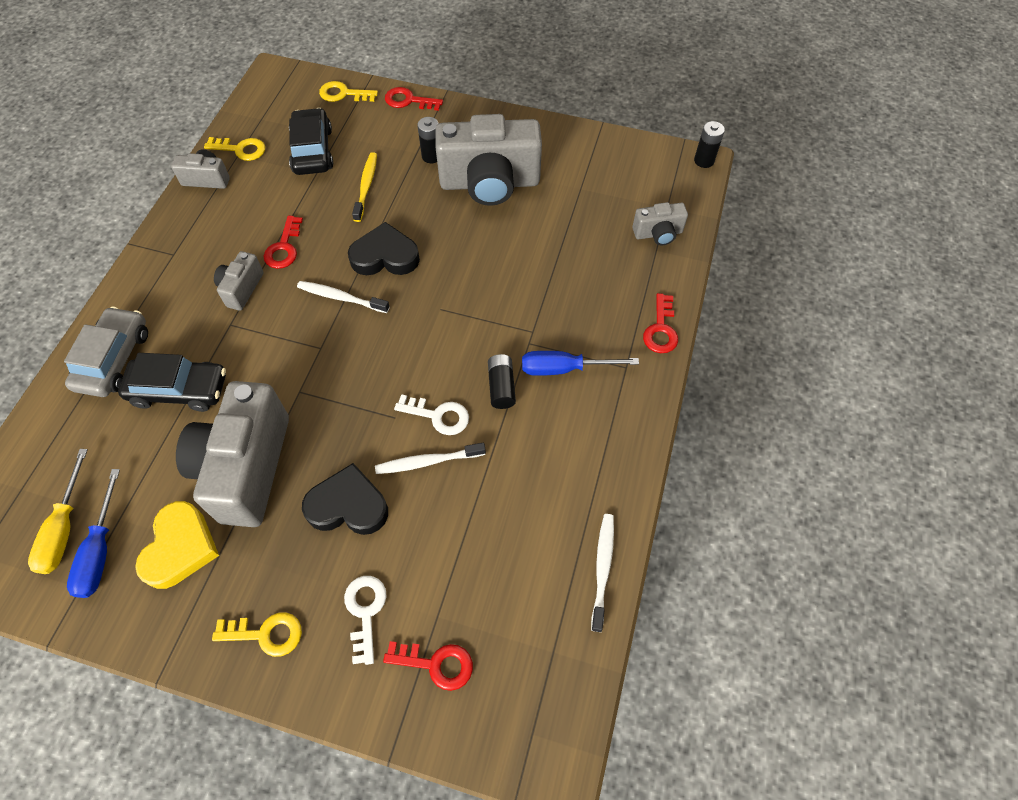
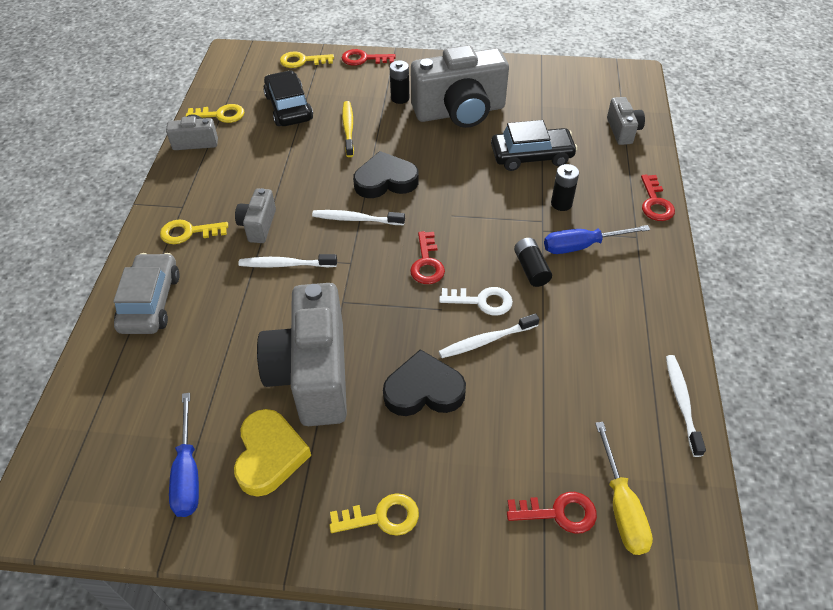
camera: 10 degrees left, 10 degrees down
(64, 528) = (144, 458): yellow screwdriver -> yellow screwdriver (621, 506)
(171, 285) = (188, 232): none -> yellow key
(179, 390) = (224, 318): black car -> black car (531, 156)
(255, 339) = (285, 264): none -> white toothbrush
(284, 248) = (288, 187): red key -> red key (427, 263)
(365, 611) = (473, 479): white key -> none
(658, 234) = (623, 131): grey camera -> grey camera turned 75 degrees counterclockwise
(704, 160) = (639, 72): black battery -> black battery (561, 203)

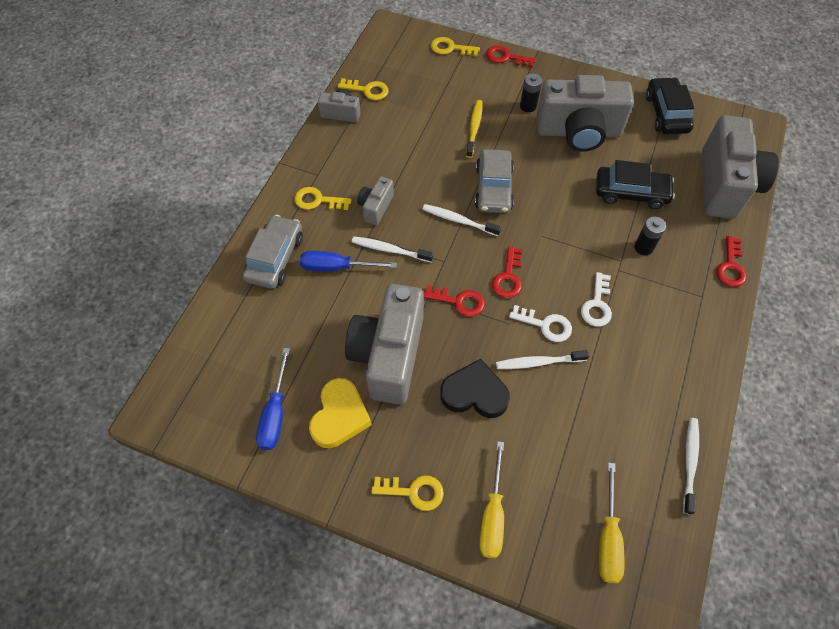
camera: 15 degrees right, 10 degrees up
(289, 107) = (427, 95): black car -> black car (666, 113)
(385, 180) = (493, 188): black heart -> grey car
(482, 517) = (492, 514): none -> yellow screwdriver
(531, 269) = (597, 305): black battery -> white key
(559, 513) = (555, 528): red key -> red key (459, 301)
(582, 246) = (649, 294): blue screwdriver -> blue screwdriver (337, 267)
(623, 131) = (725, 185): grey camera -> grey camera, size x2.12

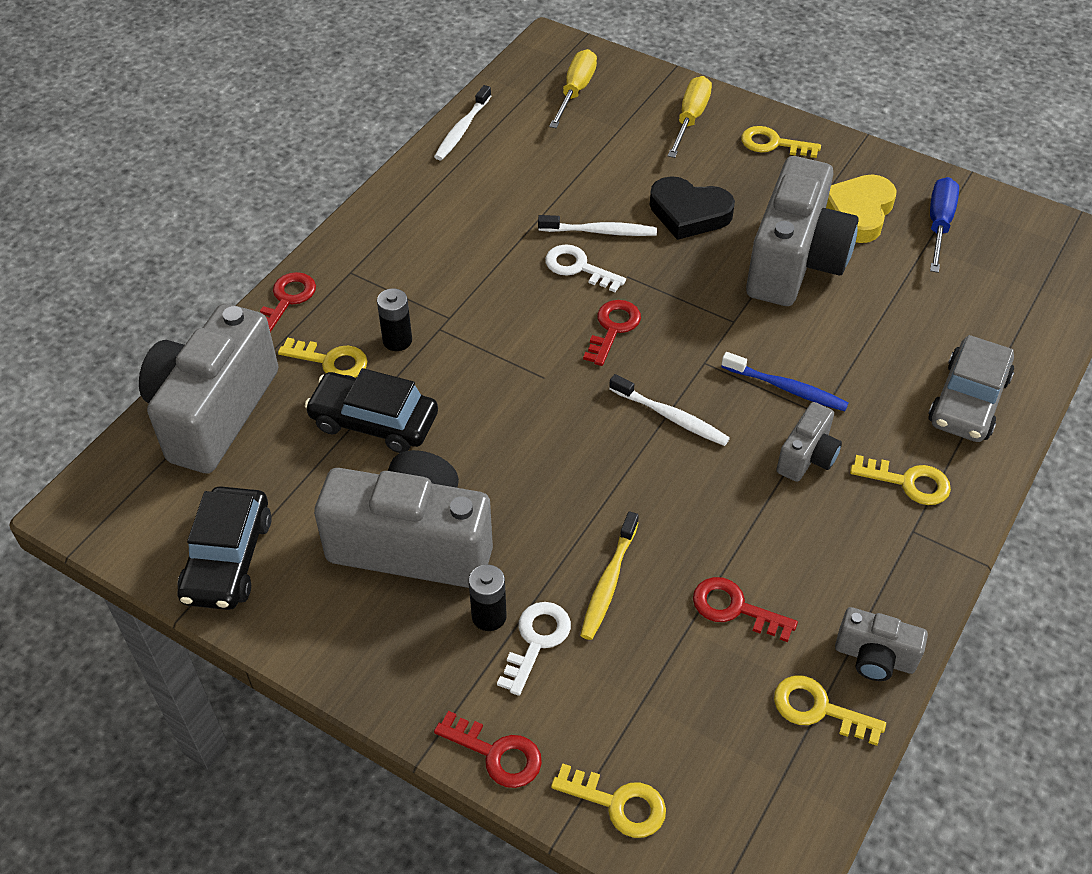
camera: 170 degrees left, 10 degrees down
(337, 267) = (869, 375): blue screwdriver -> none
(390, 250) = (786, 388): white toothbrush -> blue toothbrush
(459, 301) = (691, 308): red key -> red key (734, 608)
(493, 188) = (601, 461): grey car -> none
(597, 305) = (499, 280): white key -> white key (536, 641)
(677, 227) = (331, 361): none -> yellow key

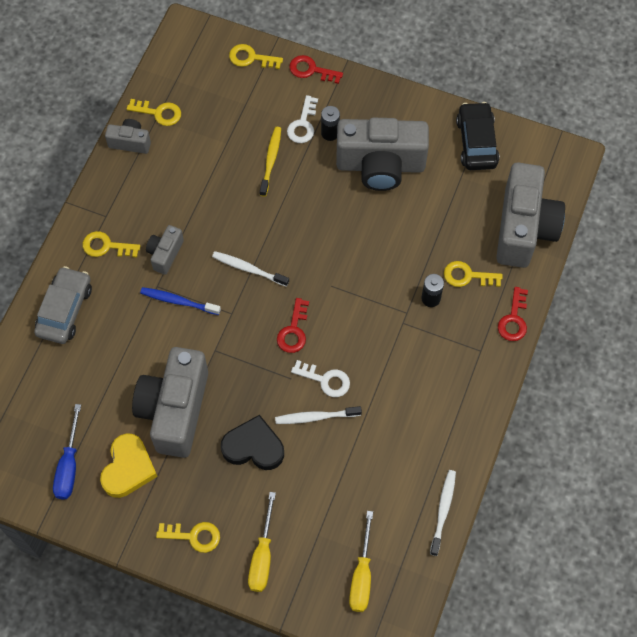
camera: 170 degrees right, 15 degrees up
(374, 421) = (426, 237): black car -> none
(734, 608) = (203, 156): red key -> none

